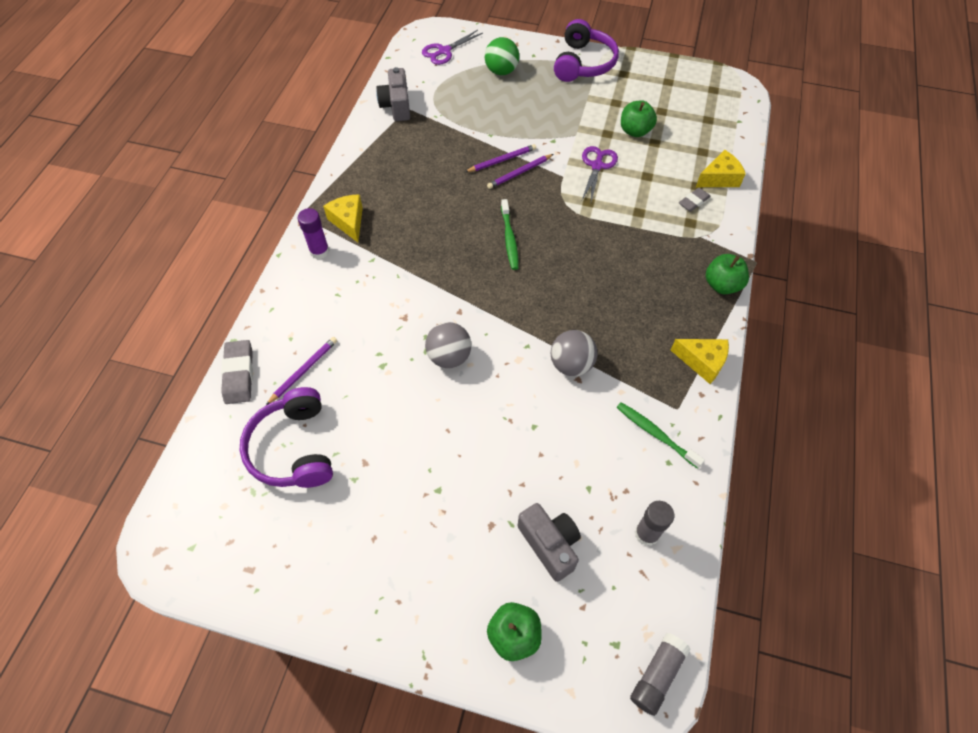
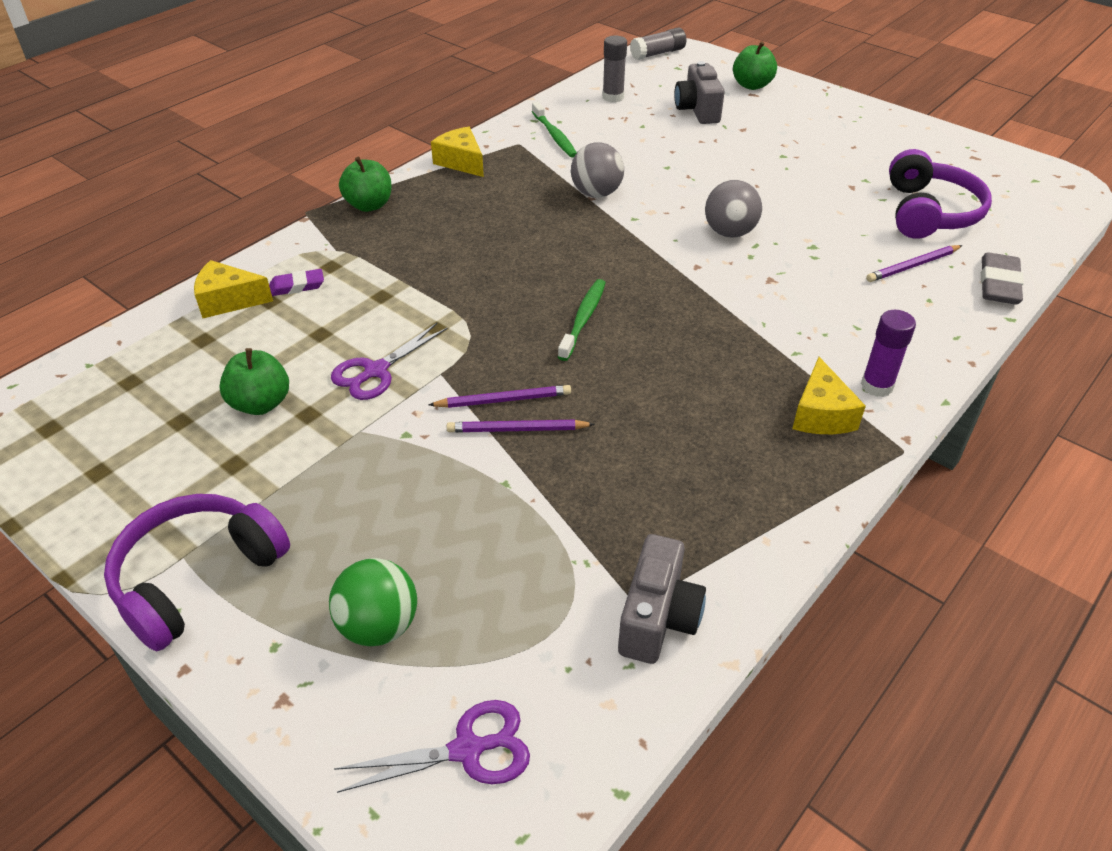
camera: 155 degrees left, 15 degrees down
(693, 201) = (297, 286): grey eraser -> purple eraser

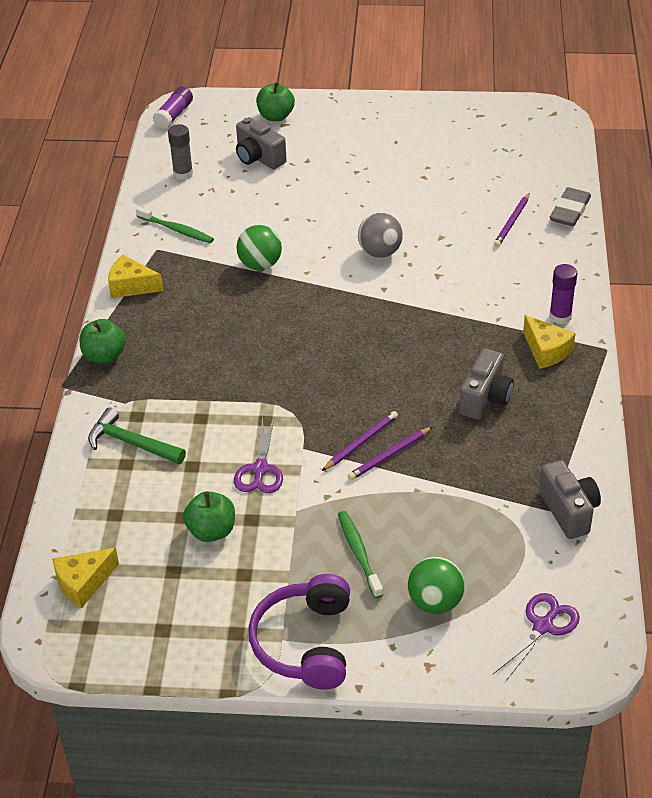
camera: 35 degrees left, 0 degrees up
(228, 300) = (95, 479): yellow cheese -> yellow cheese (83, 583)
(297, 286) = (131, 443): purple eraser -> green hammer
(583, 319) = (351, 363): green toothbrush -> green toothbrush (359, 553)
(596, 193) = (260, 265): grey ball -> green ball
(658, 53) = (174, 115): grey glue stick -> purple glue stick
(691, 428) = (485, 398): none -> grey camera
(929, 212) = (488, 175): purple headphones -> none
(998, 284) = (569, 211): grey eraser -> grey eraser turned 45 degrees clockwise

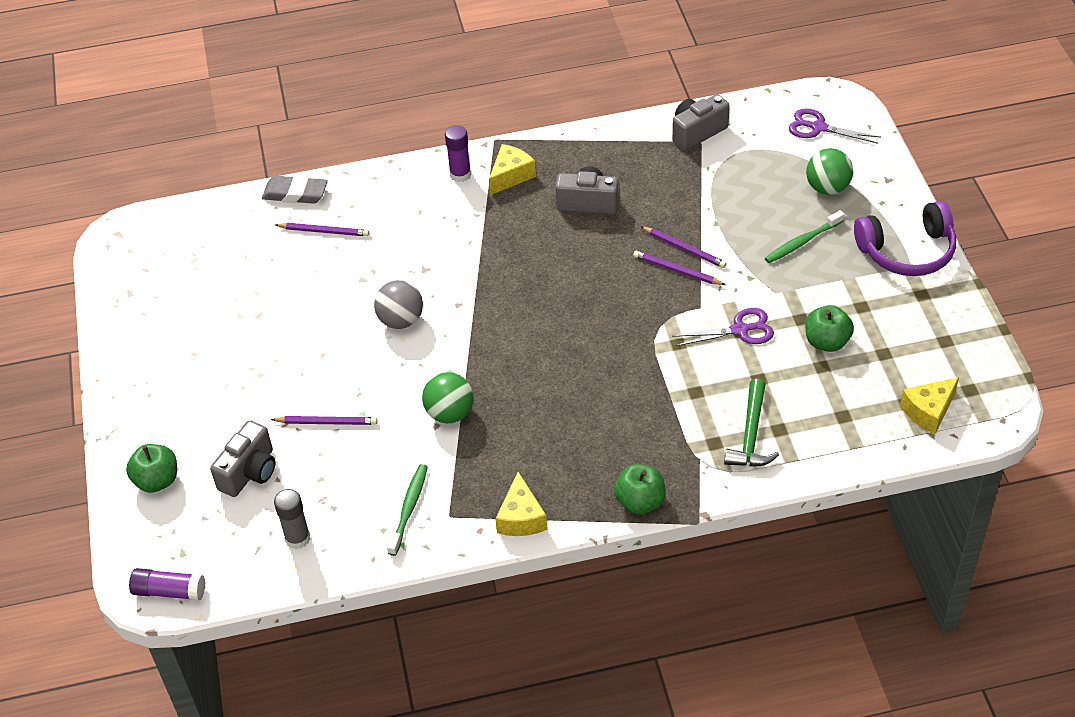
camera: 105 degrees left, 5 degrees up
(83, 583) = (928, 411): yellow cheese -> yellow cheese turned 105 degrees clockwise
(287, 199) = (326, 422): none -> purple pencil

